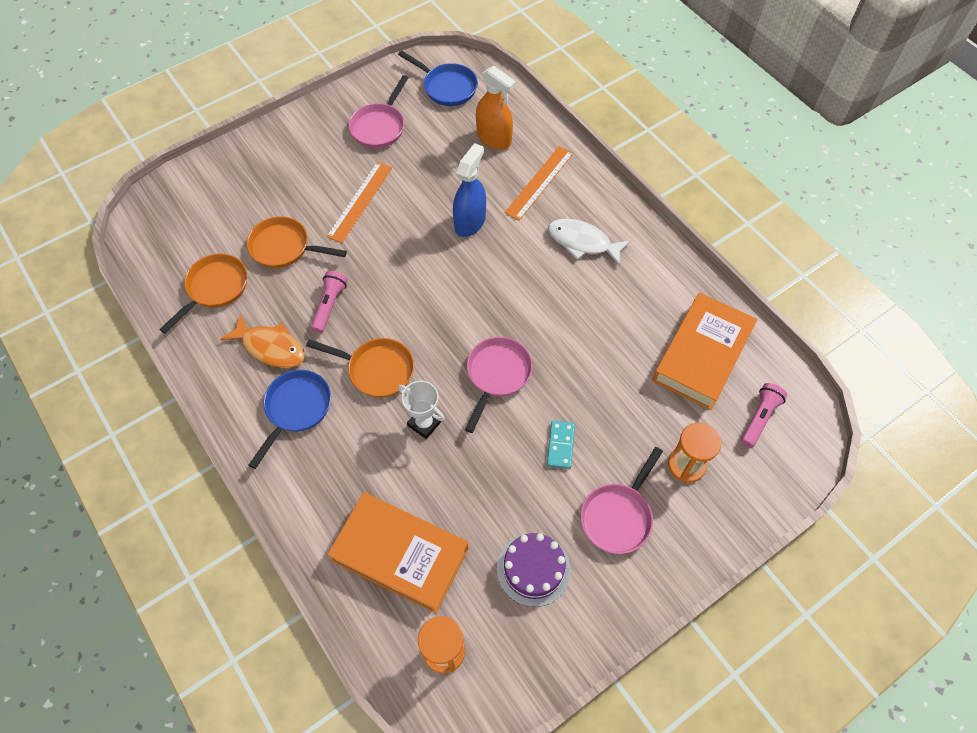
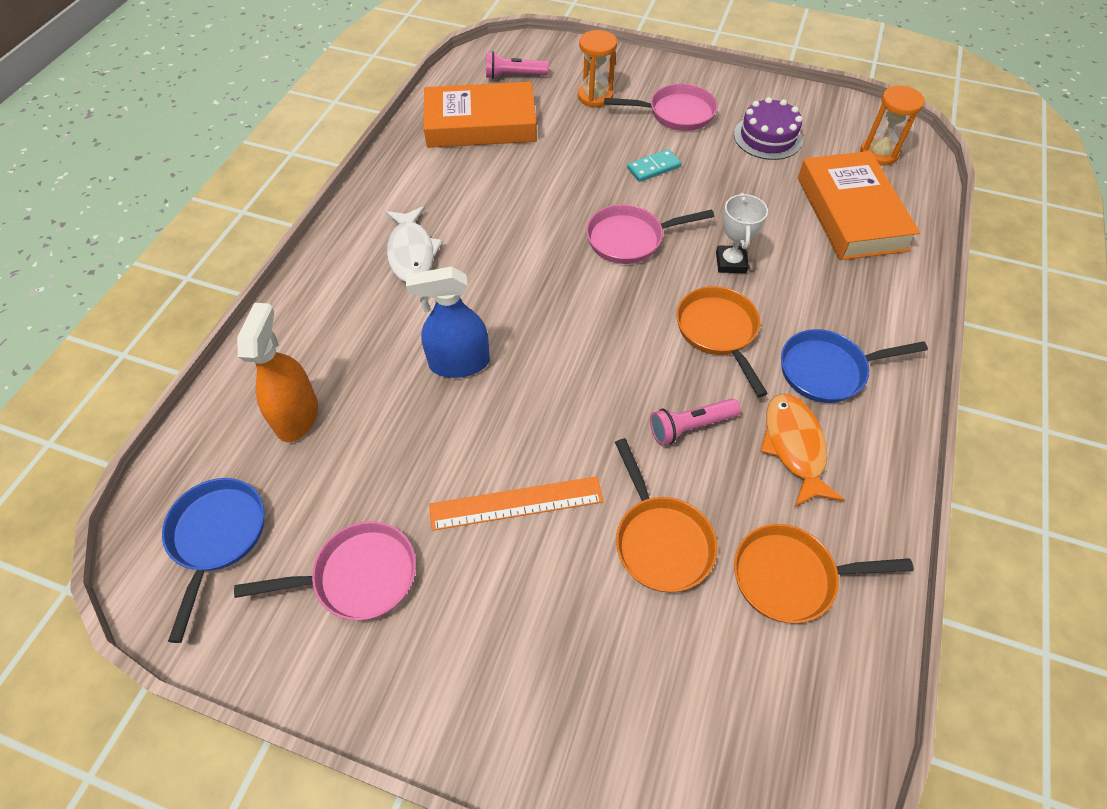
camera: 125 degrees left, 5 degrees down
(539, 182) = (347, 330): orange ruler -> none

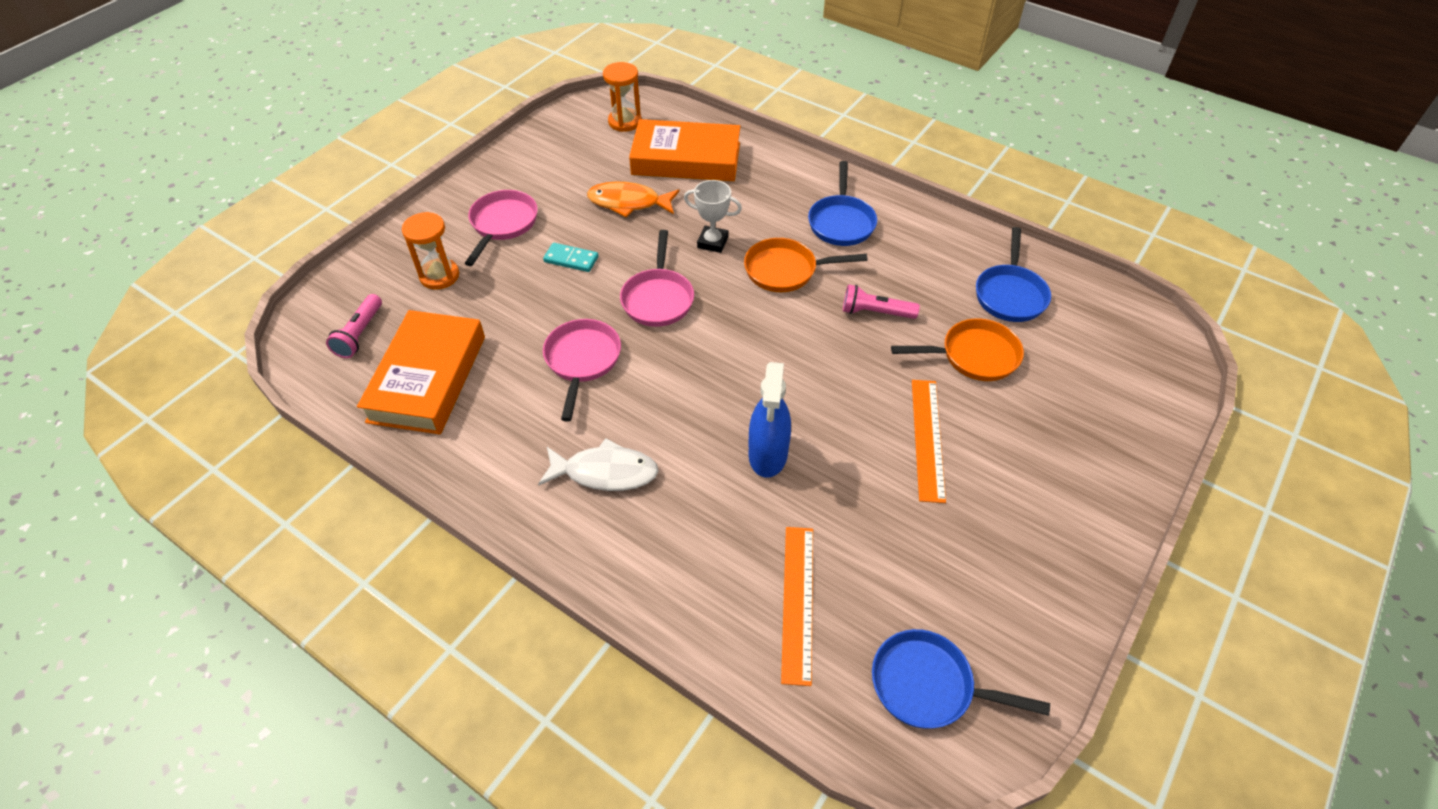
camera: 75 degrees left, 5 degrees down
(297, 416) = (797, 602): orange spray bottle -> orange ruler
(358, 576) = (983, 564): pink pan -> pink pan (582, 361)
(653, 167) = (571, 259): turquoise domino -> turquoise domino turned 60 degrees counterclockwise
(690, 427) = (875, 312): pink flashlight -> pink flashlight turned 105 degrees clockwise
(767, 137) = (570, 176): purple cake -> none
(790, 577) = (1010, 294): orange pan -> blue pan
(794, 447) = (906, 260): orange fish -> orange fish (629, 203)

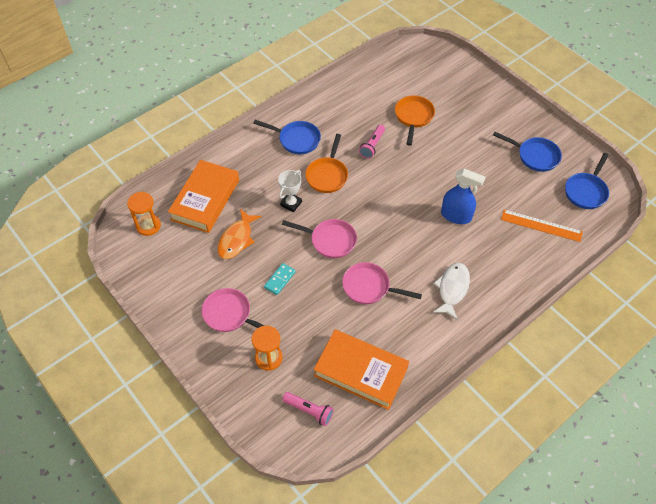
camera: 75 degrees left, 5 degrees up
(927, 438) = (460, 151): orange ruler -> none
(1010, 294) = (376, 89): blue pan -> blue pan (535, 156)

